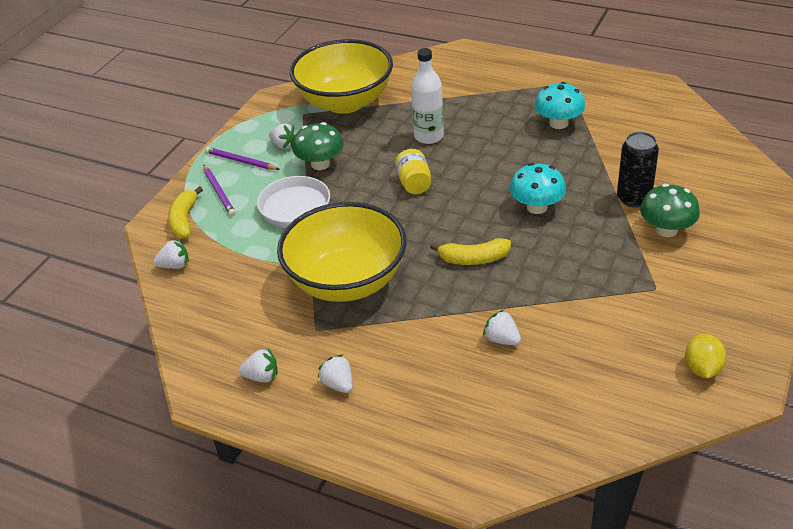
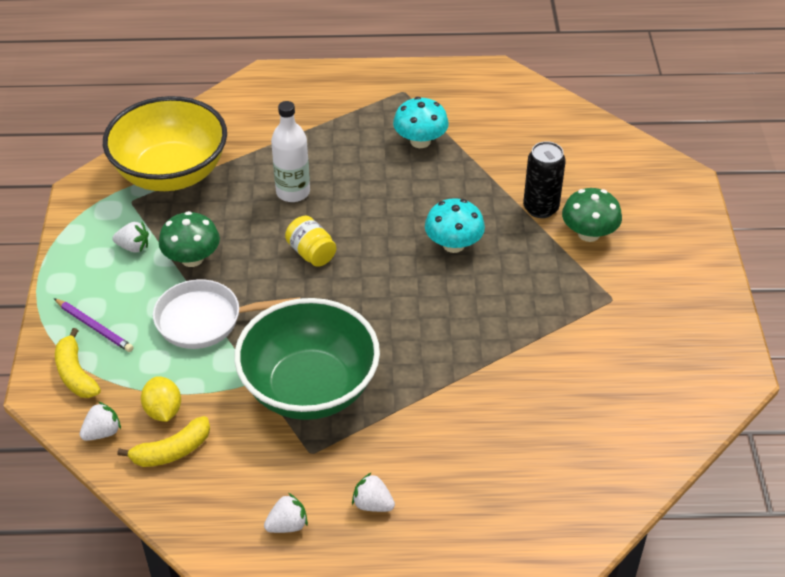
camera: 30 degrees left, 5 degrees up
(241, 161) = (95, 281): purple pencil -> none
(347, 281) = (310, 388): yellow bowl -> green bowl
(473, 259) = (425, 322): yellow banana -> yellow banana (171, 451)
(502, 339) = (503, 400): white strawberry -> none
(702, 368) = (695, 368): yellow lemon -> yellow lemon (163, 410)

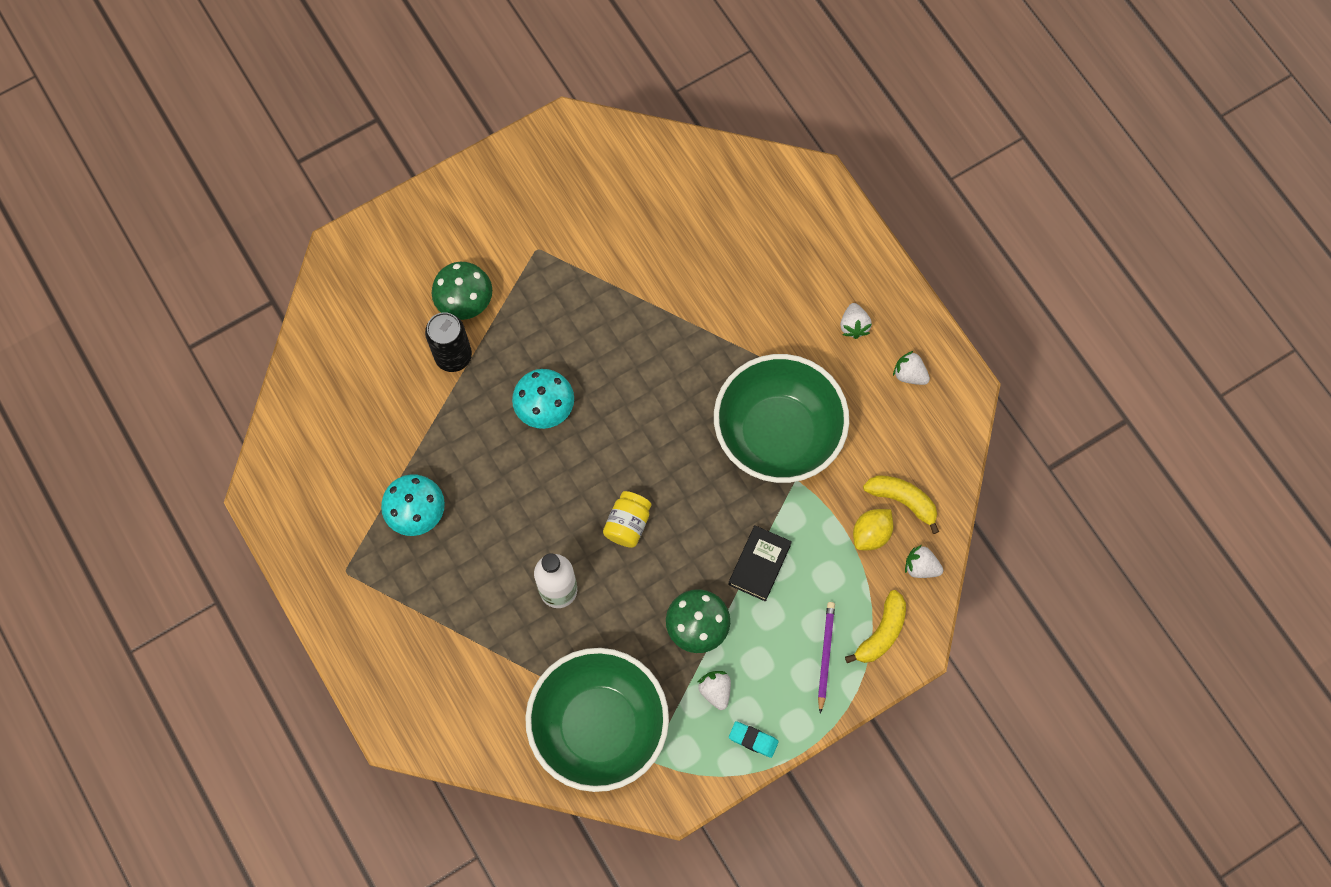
camera: 120 degrees left, 25 degrees up
(76, 252) = (753, 740): none -> turquoise eraser
(171, 173) = (599, 726): yellow bowl -> green bowl
(206, 320) = (759, 564): white pan -> black book

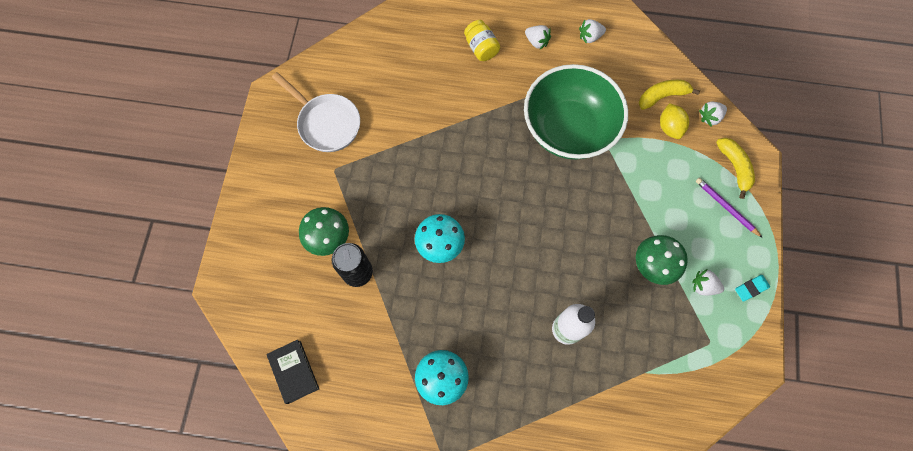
camera: 50 degrees left, 0 degrees up
(578, 201) = (326, 123): none -> white pan
(599, 726) = (676, 374): green bowl -> none
(627, 524) = (556, 254): yellow jar -> yellow jar (481, 48)
(759, 564) = (641, 200): black book -> black book (294, 372)

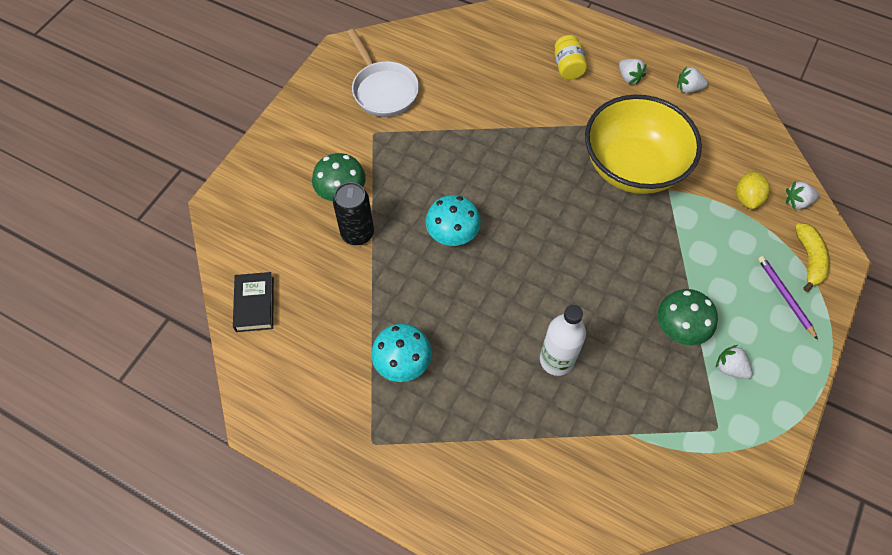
camera: 20 degrees right, 10 degrees down
(568, 129) = (632, 167): green bowl -> yellow bowl
(662, 96) = (749, 166): yellow banana -> none
(750, 288) = (786, 389): turquoise eraser -> none

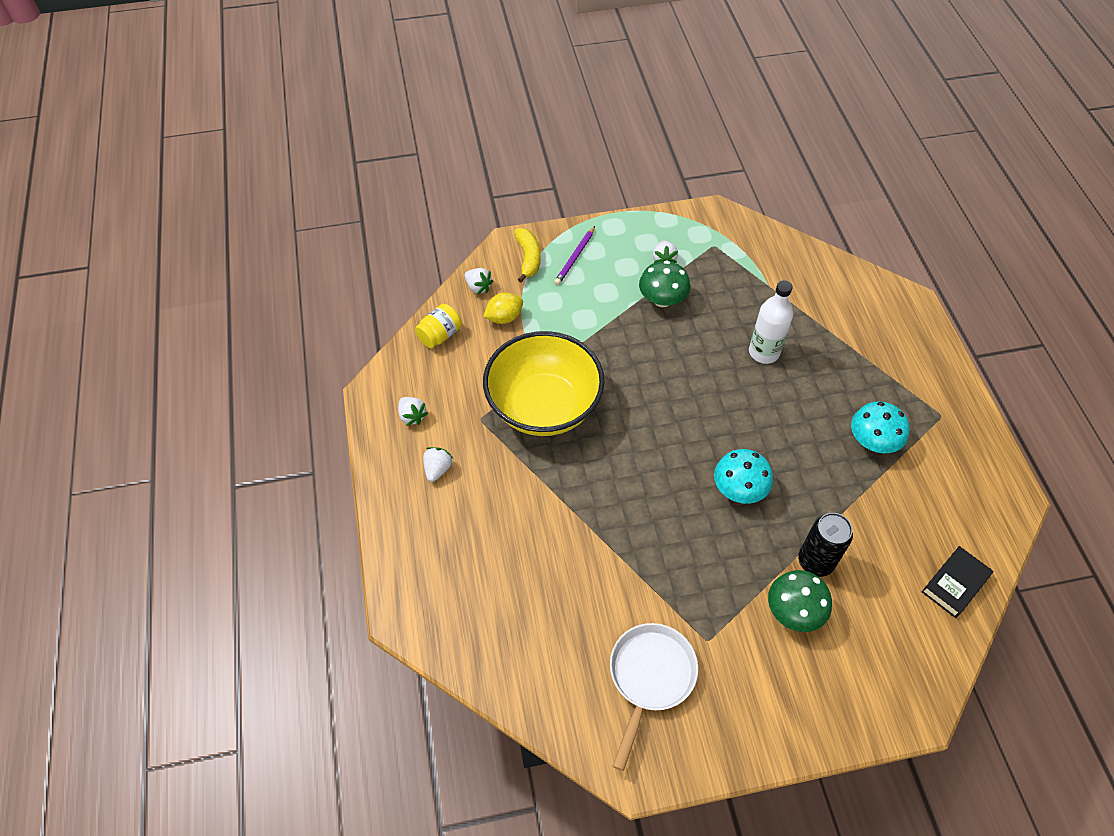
camera: 130 degrees left, 5 degrees down
(568, 67) = (468, 528): yellow jar -> yellow jar (440, 335)
(809, 260) = (528, 258): yellow banana -> yellow banana turned 120 degrees clockwise

